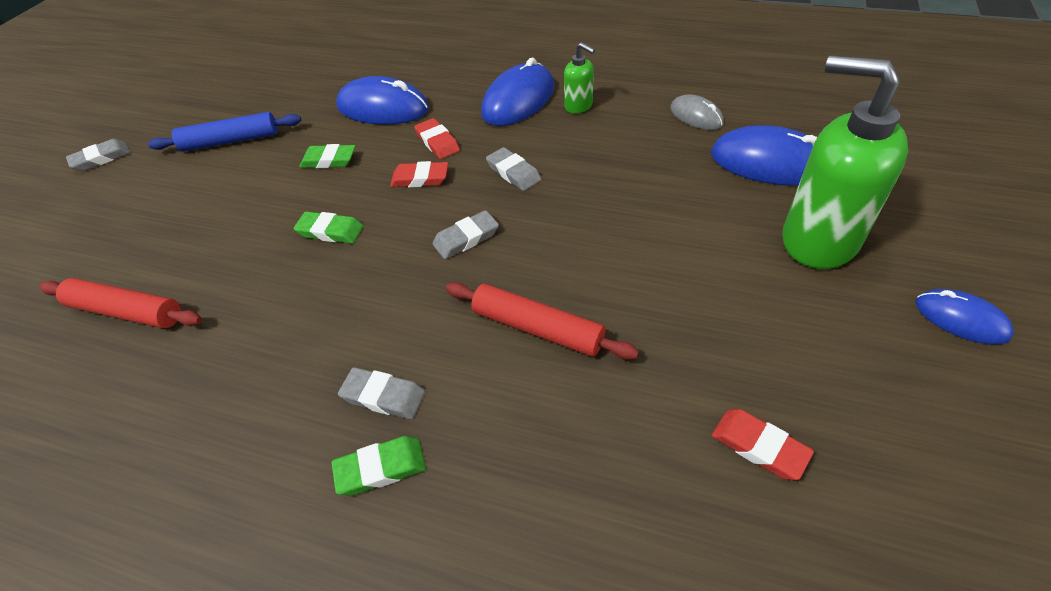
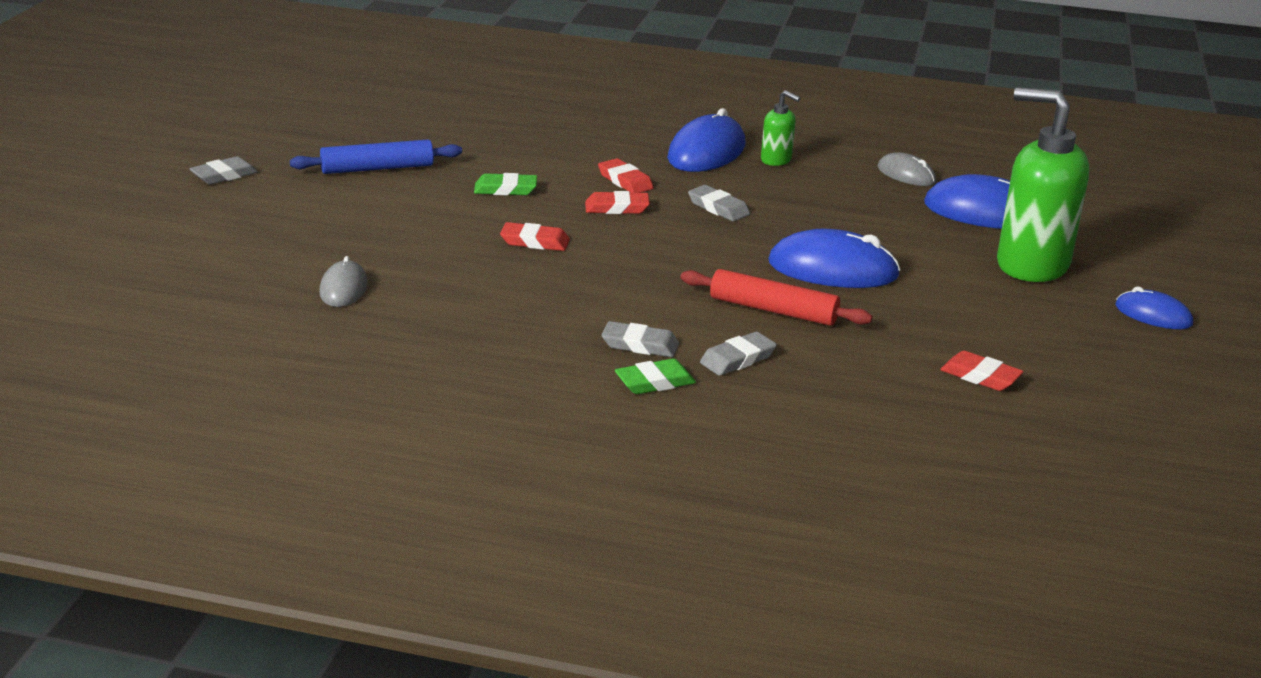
camera: 10 degrees left, 20 degrees down
(126, 312) = (343, 289): red rolling pin -> grey mouse
(330, 231) = (535, 242): green eraser -> red eraser
(383, 108) = (549, 150): blue mouse -> blue mouse (833, 269)
(466, 238) = (683, 252): grey eraser -> grey eraser (737, 359)

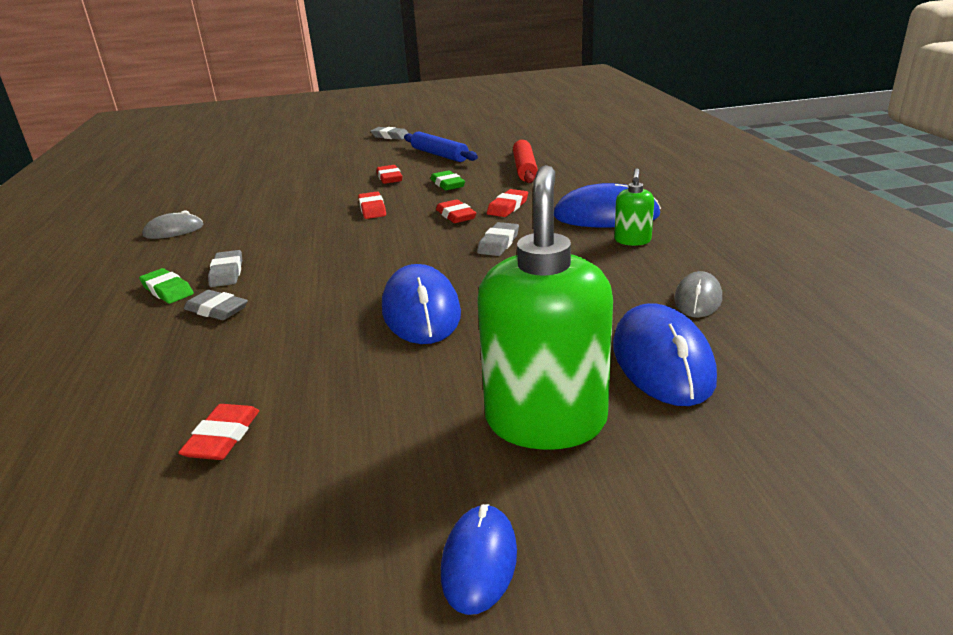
camera: 70 degrees right, 0 degrees up
(343, 289) = (266, 188): grey mouse -> grey mouse (173, 231)
(428, 212) = (389, 178): none -> red eraser
(773, 310) = (316, 304): red rolling pin -> red rolling pin (525, 169)

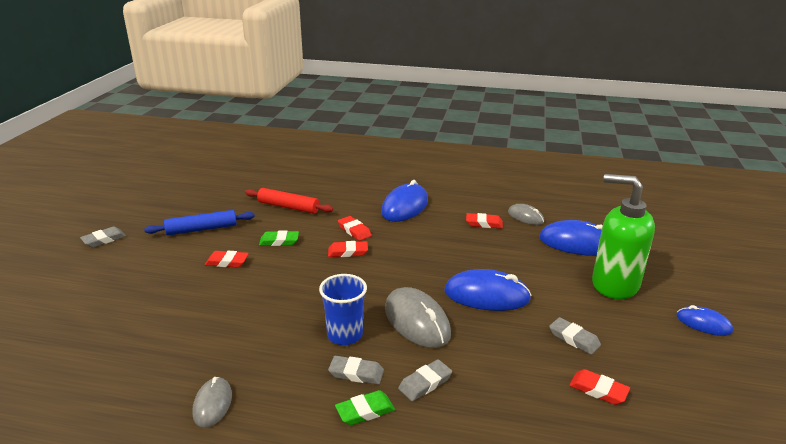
camera: 70 degrees left, 0 degrees up
(290, 252) = (345, 335): none -> blue cup
(334, 281) = (417, 321): none -> grey mouse
(372, 209) = (292, 282): red eraser -> red eraser (484, 223)
(498, 243) = (411, 248): grey eraser -> grey eraser (574, 339)
(632, 241) = (446, 210): green soap dispenser -> none

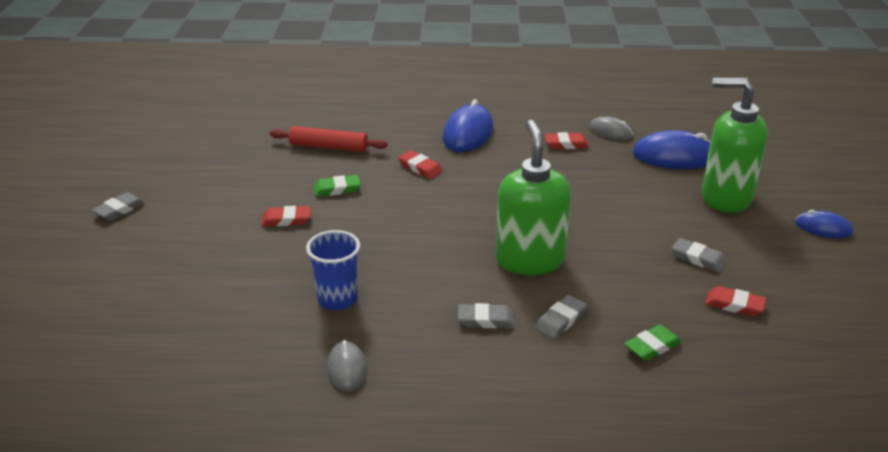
camera: 10 degrees left, 5 degrees up
(202, 229) = (235, 184): blue rolling pin -> none
(345, 335) = (457, 283): blue cup -> blue cup (337, 299)
(348, 252) = (423, 193): red eraser -> none
(365, 411) = (509, 354): green eraser -> green eraser (652, 346)
(417, 321) = (529, 260): grey mouse -> green soap dispenser
(486, 295) = (595, 224): blue mouse -> none

